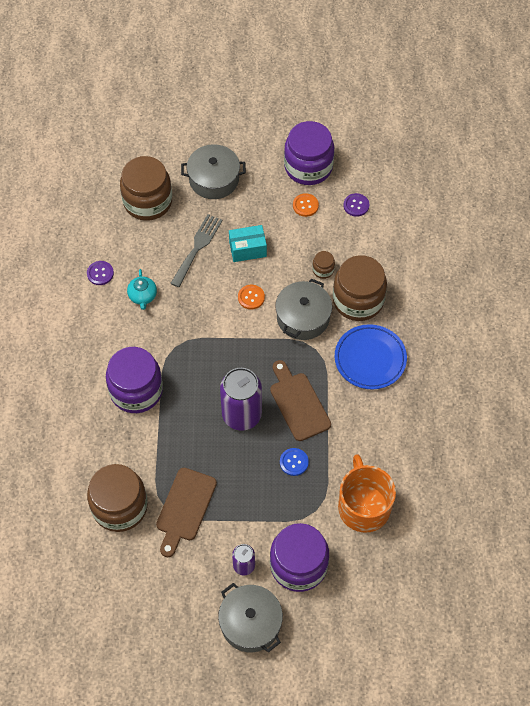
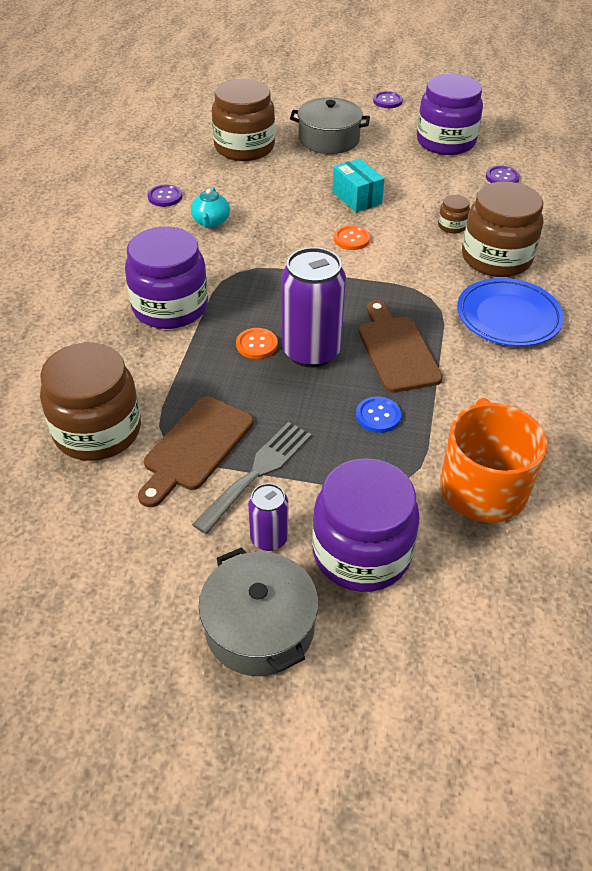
camera: 10 degrees right, 15 degrees down
(197, 247) = (293, 189): grey fork -> grey fork (258, 472)
(247, 249) = (357, 198): turquoise box -> turquoise box turned 60 degrees clockwise
(254, 118) = (387, 101): none -> purple button
(303, 317) = (418, 265): grey pot -> none
(305, 205) = (437, 171): orange button -> orange button (256, 344)

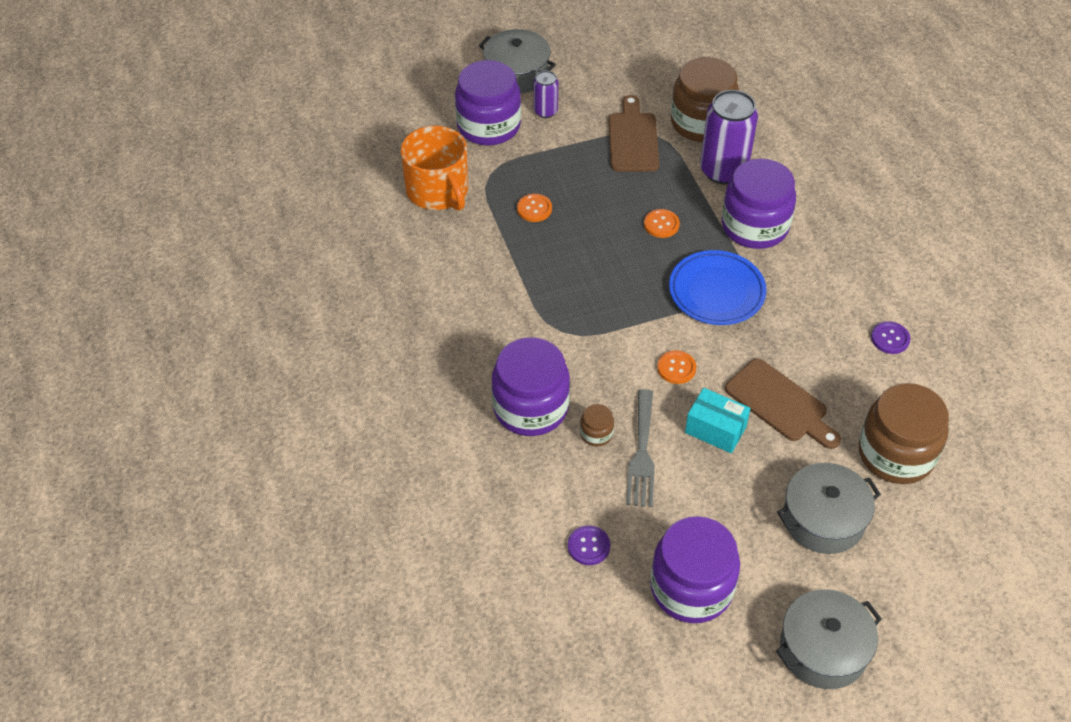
camera: 150 degrees right, 5 degrees up
(211, 222) = (816, 328): turquoise teapot -> none
(258, 472) = (582, 141): grey fork -> grey fork (642, 454)
(311, 351) = (618, 237): purple can -> purple can (723, 170)
(378, 416) = (534, 209): blue button -> orange button
(387, 101) = (823, 649): purple button -> grey pot
(396, 350) = (556, 266): brown cutting board -> brown cutting board (780, 404)
(496, 258) = (530, 407): brown jar -> purple jar
(508, 317) = (486, 340): blue plate -> blue plate (716, 292)

